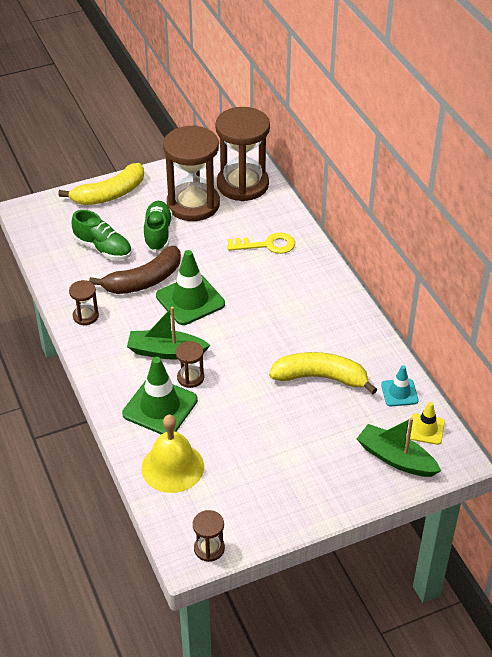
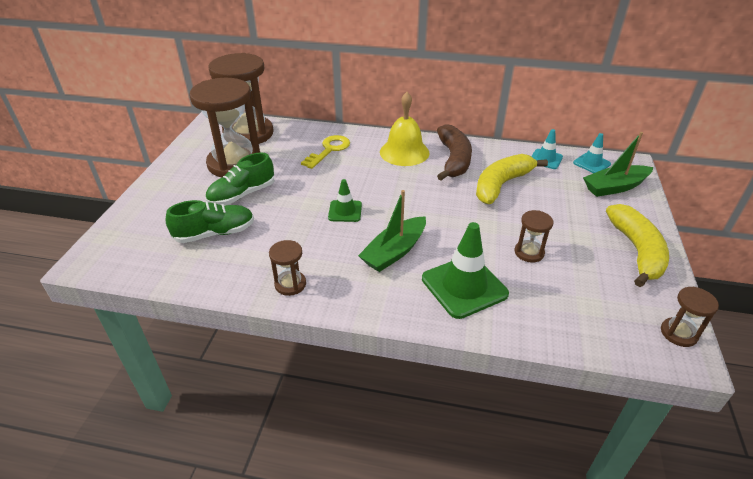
camera: 55 degrees left, 5 degrees down
(110, 194) = (153, 200): yellow banana -> yellow banana (636, 251)
(144, 280) = (289, 226): brown banana -> brown banana (454, 159)
(158, 234) = (242, 195): green shoe -> green shoe turned 75 degrees counterclockwise
(172, 467) = (552, 312): yellow bell -> yellow bell (404, 152)
(190, 300) = (345, 211): green traffic cone -> green traffic cone, size x0.56
(190, 378) = (442, 251): brown hourglass -> brown hourglass (529, 252)
(426, 429) = (591, 163): yellow traffic cone -> turquoise traffic cone

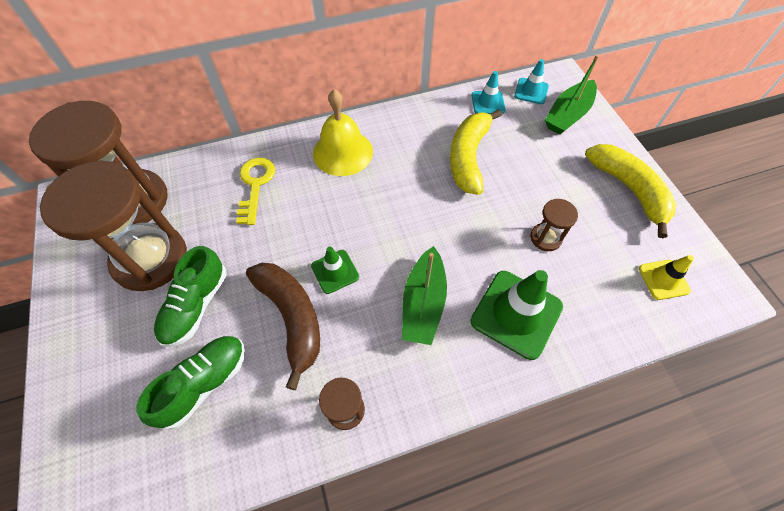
camera: 30 degrees left, 20 degrees up
(454, 159) = (401, 141): brown banana -> brown banana (292, 318)
(622, 319) = (663, 279): none -> yellow traffic cone
(678, 333) = (710, 272): brown hourglass -> none

